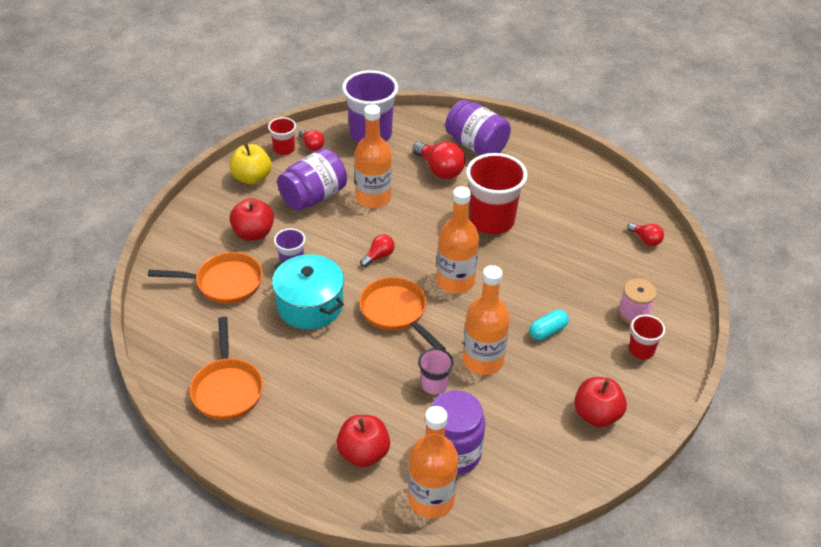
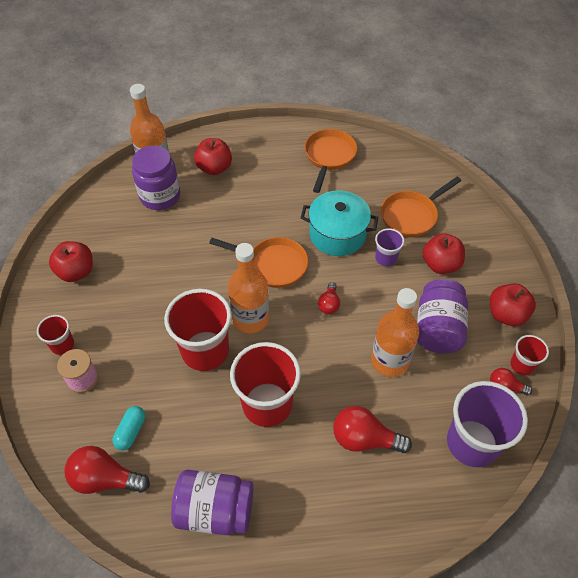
camera: 145 degrees right, 10 degrees up
(227, 388) = (329, 157): orange pan -> orange pan turned 60 degrees clockwise
(252, 178) = (506, 314): yellow apple -> red apple
(434, 384) = (203, 230): pink cup -> none
(476, 145) = (359, 505): purple jar -> purple jar (215, 510)
(483, 360) = (182, 265): orange bottle -> none
(513, 278) = (205, 351): none -> red cup
(547, 331) = (147, 317): turquoise capsule -> turquoise capsule (131, 431)
(645, 240) = (105, 479): red light bulb -> red light bulb, size x1.75

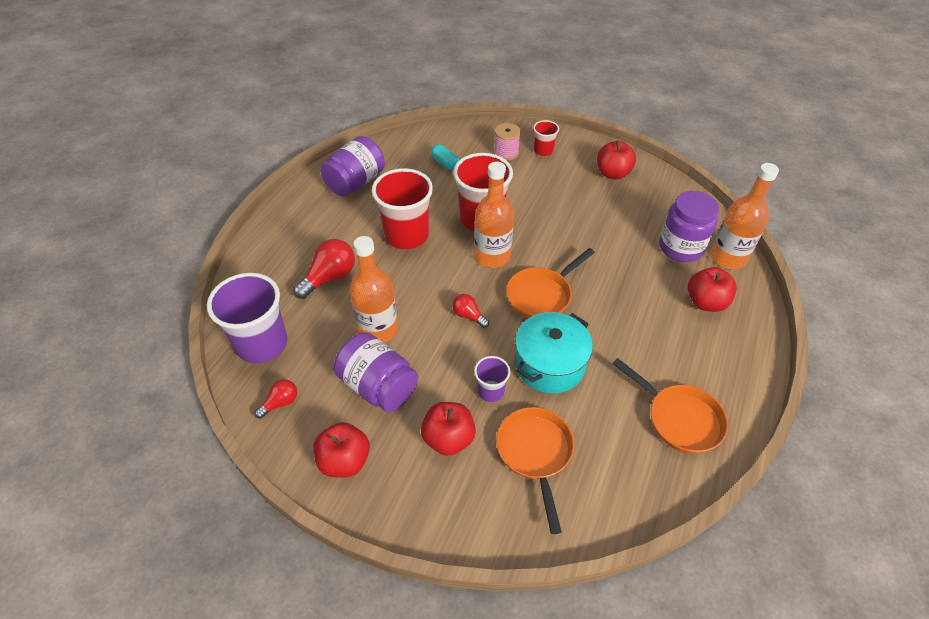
camera: 120 degrees right, 5 degrees down
(105, 479) = (421, 144): red light bulb -> none
(522, 365) = (286, 433): red cup -> none

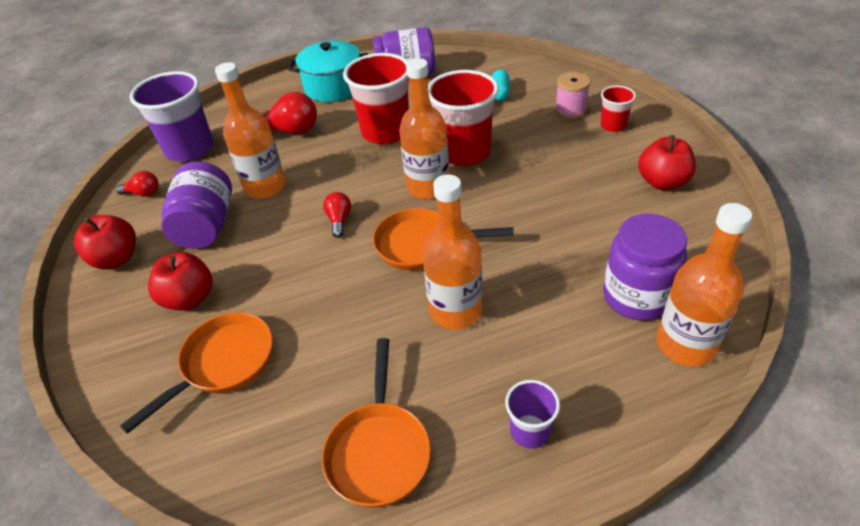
camera: 50 degrees right, 5 degrees down
(491, 391) = (267, 289): purple cup -> purple cup (529, 431)
(549, 365) = (340, 305): turquoise pot -> turquoise pot (333, 87)
(613, 319) = (455, 311): none -> orange bottle
(705, 302) = (582, 369): red apple -> none

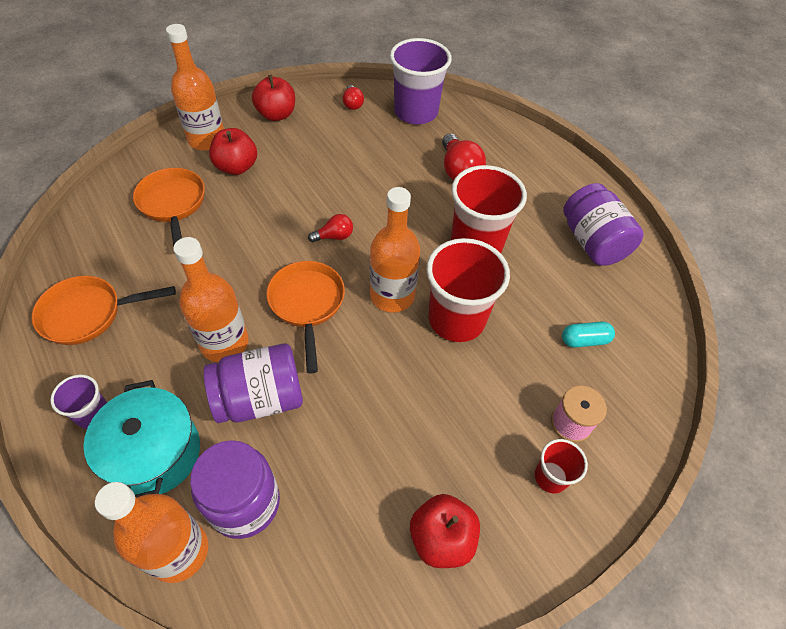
camera: 70 degrees right, 10 degrees up
(206, 226) = (318, 152): purple jar -> purple jar (260, 398)
(223, 364) = (173, 204): orange pan -> orange pan turned 135 degrees counterclockwise
(265, 187) = (372, 175): orange bottle -> orange bottle (207, 140)
(333, 87) = (545, 185): turquoise pot -> turquoise pot (154, 453)

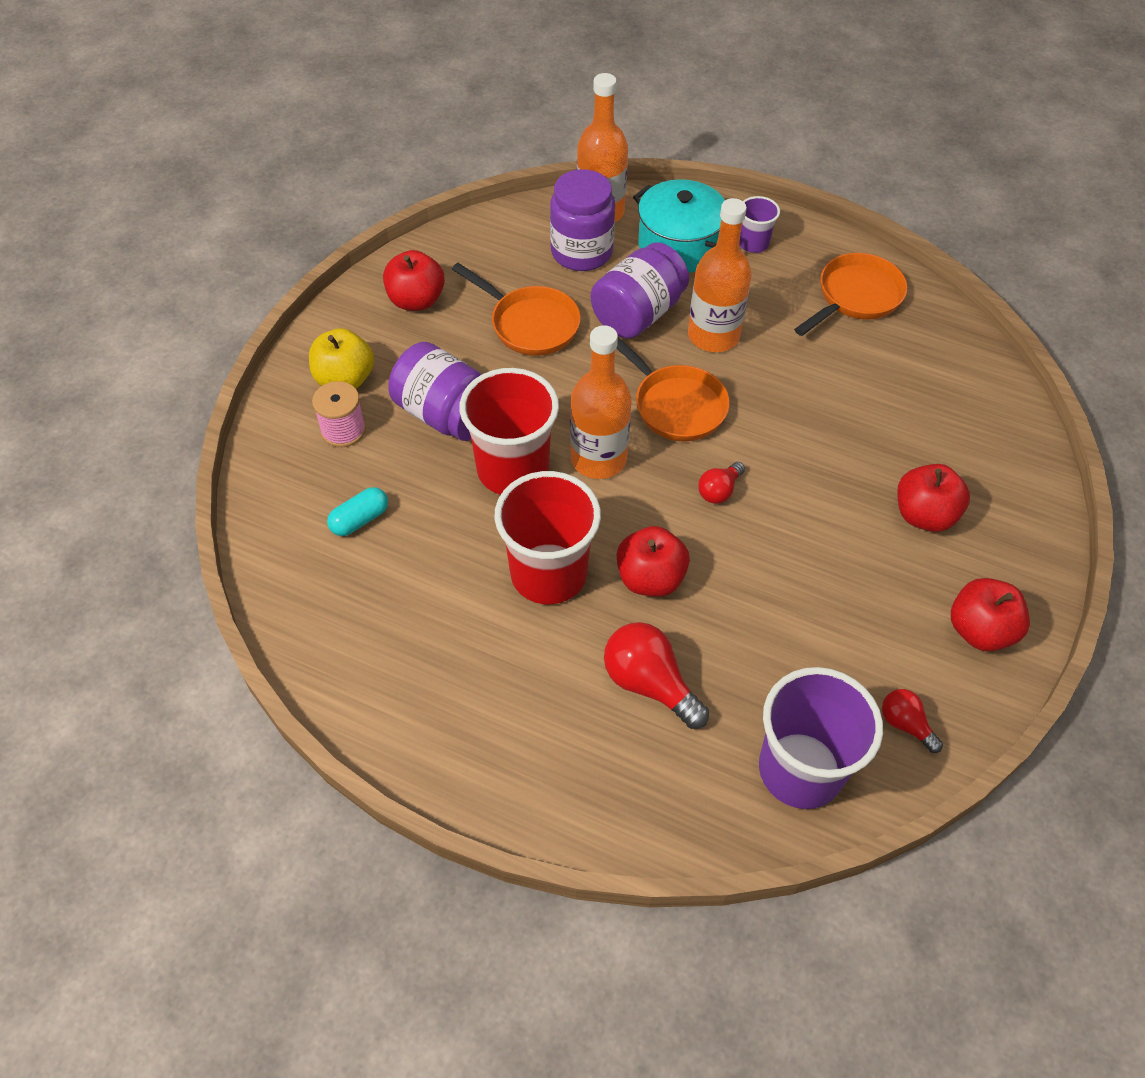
camera: 150 degrees right, 0 degrees up
(173, 204) = (927, 429): orange pan -> orange pan (530, 324)
(207, 140) = (1007, 532): orange bottle -> none
(418, 213) = (650, 578): none -> red apple
(550, 477) = (345, 379): red cup -> yellow apple
(592, 242) = (399, 664): purple jar -> purple jar (445, 415)

